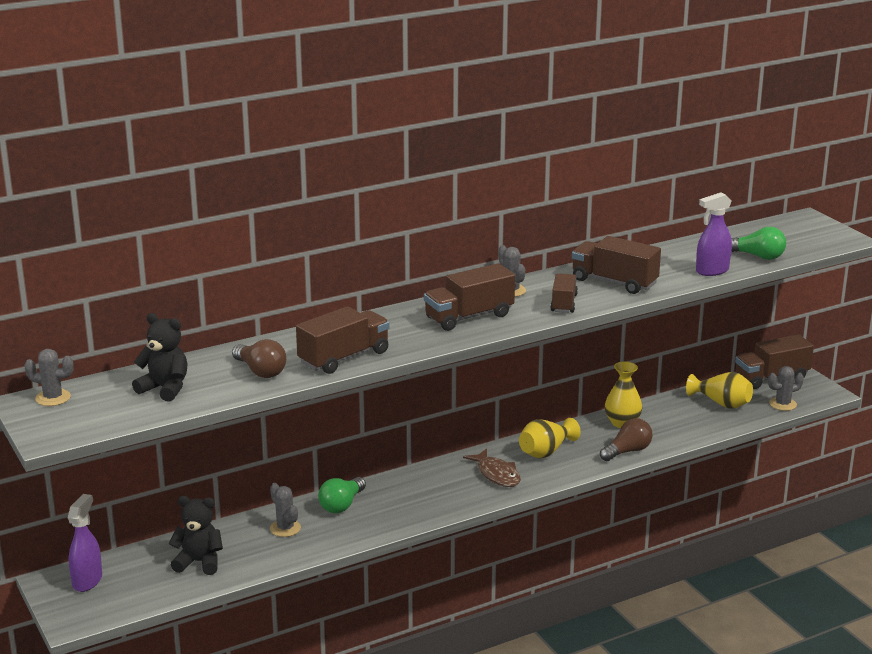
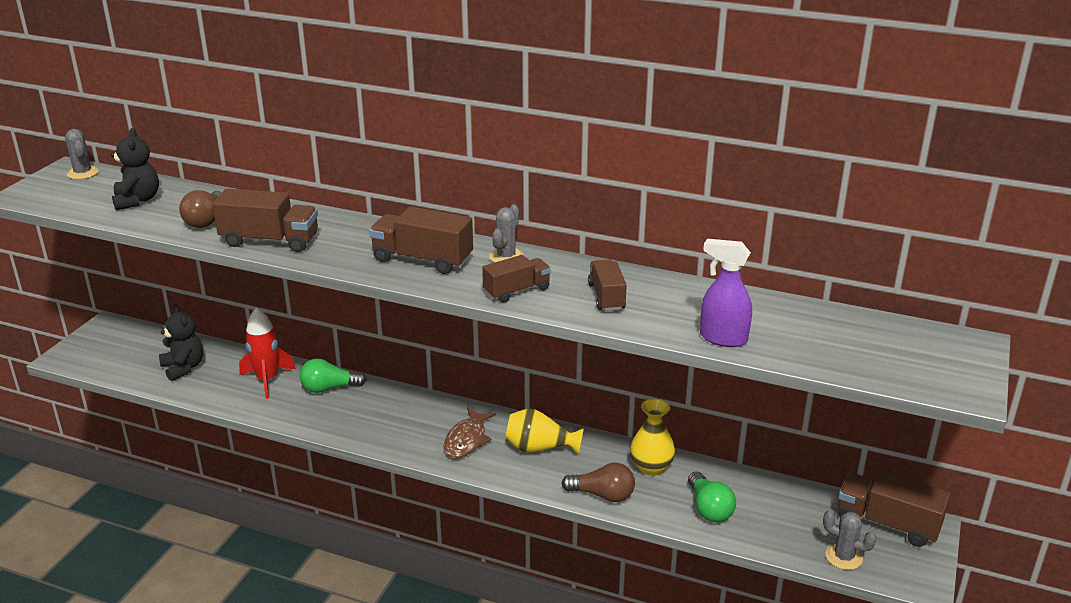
camera: 50 degrees right, 5 degrees up
(87, 581) = (119, 337): purple spray bottle -> none
(285, 528) = (267, 380): grey cactus -> red rocket
(614, 282) = (606, 297): brown truck -> brown truck, size x0.64
(721, 403) = (780, 513): yellow vase -> none
(757, 256) = (809, 351): green light bulb -> green light bulb (709, 508)

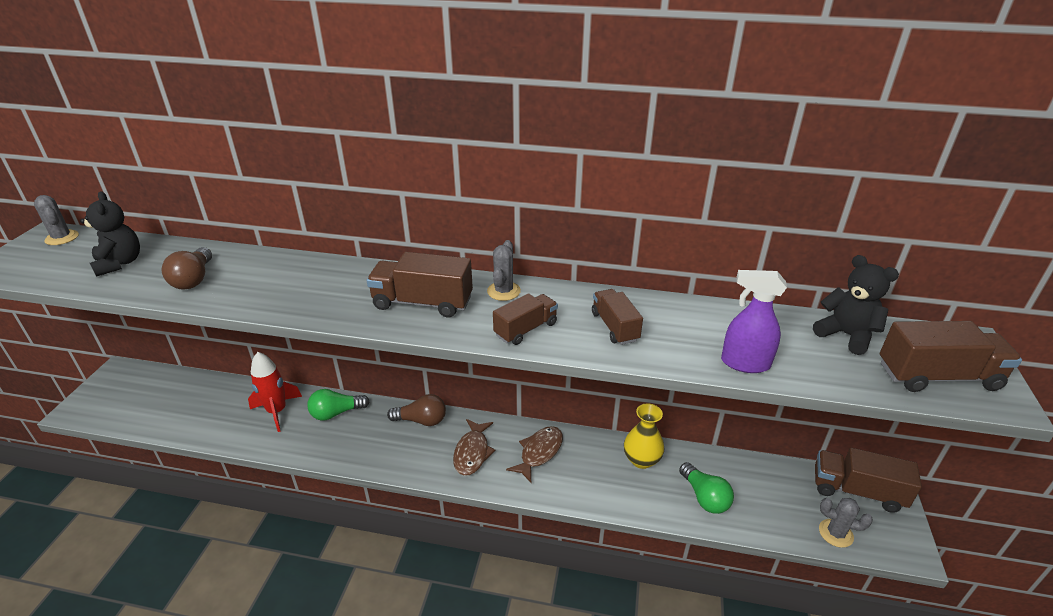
camera: 10 degrees left, 5 degrees up
(183, 368) = (195, 408): black teddy bear -> black teddy bear (846, 335)
(270, 241) = (263, 296): brown truck -> brown truck (938, 376)
(539, 448) = (539, 452): yellow vase -> brown fish
(602, 495) = (608, 496): brown light bulb -> brown light bulb (421, 420)

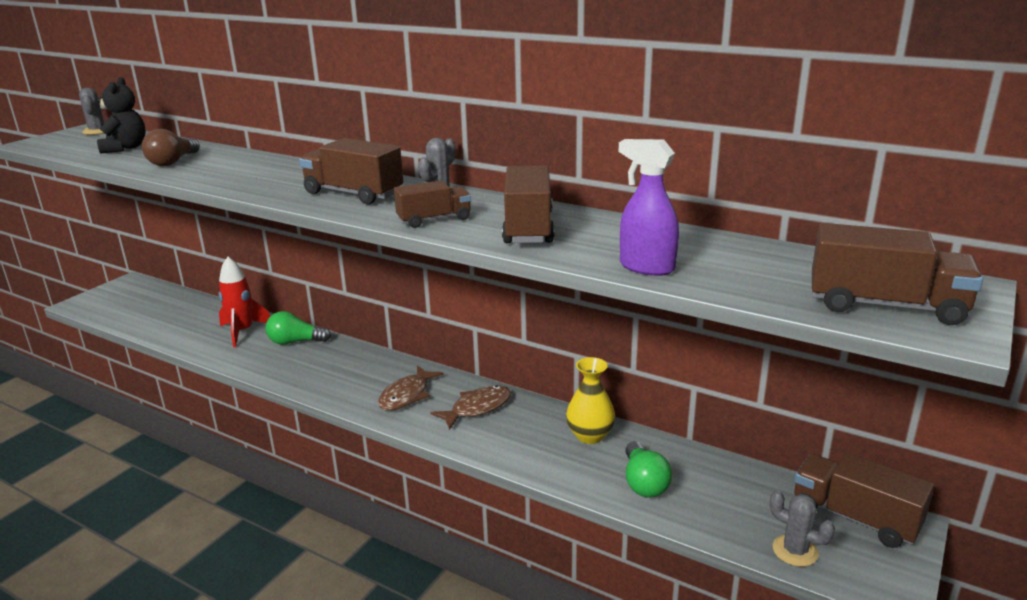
camera: 20 degrees right, 10 degrees down
(421, 420) = (373, 361): brown light bulb -> none
(614, 327) = (528, 228): brown truck -> brown truck, size x1.56
(846, 335) = (798, 262): black teddy bear -> none

